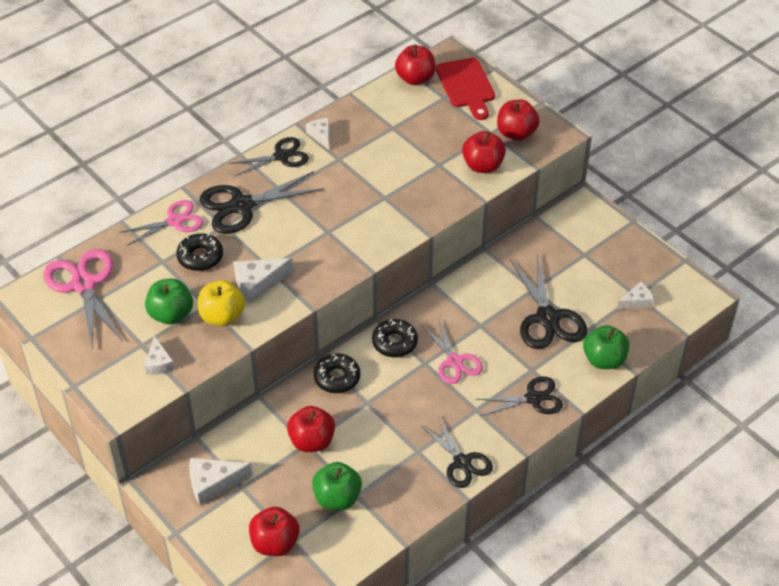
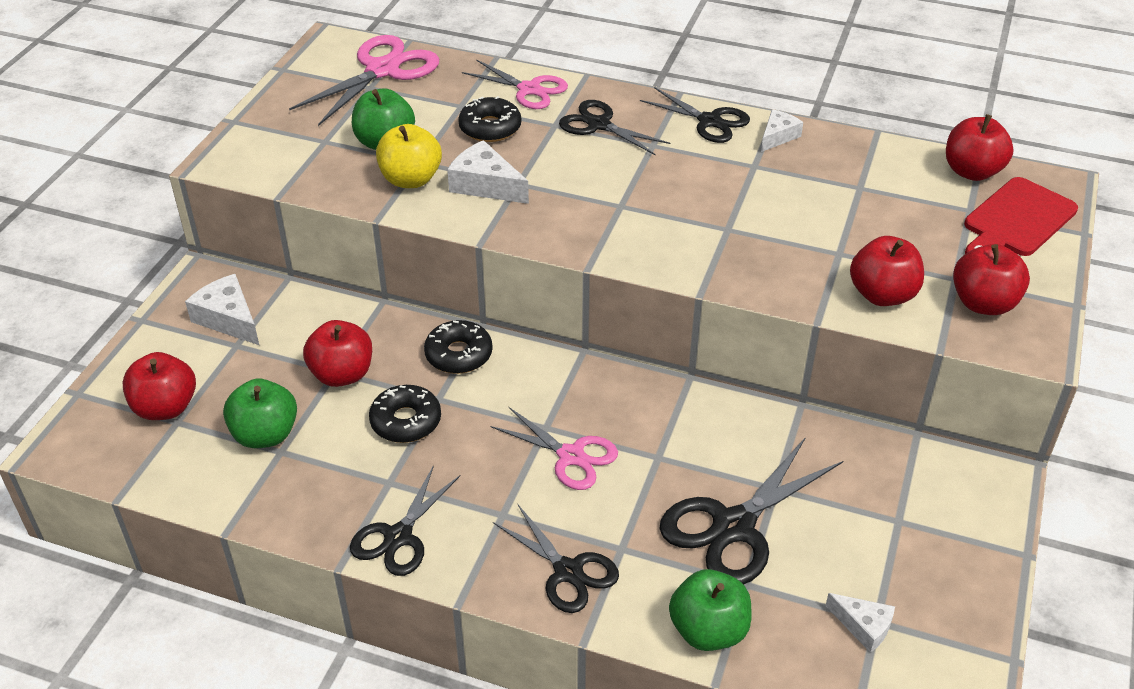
camera: 60 degrees right, 5 degrees down
(159, 363) = (305, 163): white cheese -> none
(242, 206) = (599, 125): black scissors -> black scissors, size x0.66
(394, 343) = (557, 383): black donut -> black donut (406, 421)
(454, 361) = (571, 456): pink scissors -> pink scissors turned 90 degrees counterclockwise

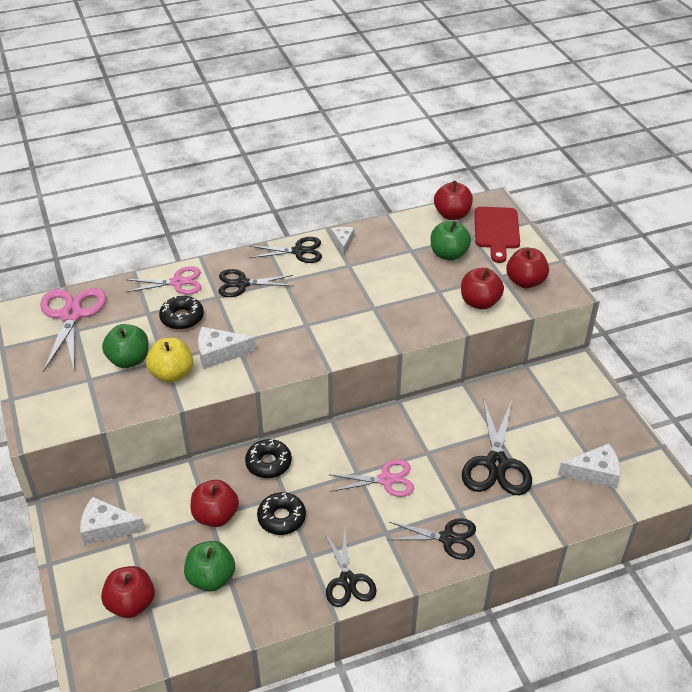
camera: 40 degrees left, 0 degrees up
(708, 630) = (536, 521): green apple -> green apple (448, 254)
(863, 626) = (594, 473): white cheese -> white cheese, size x1.55

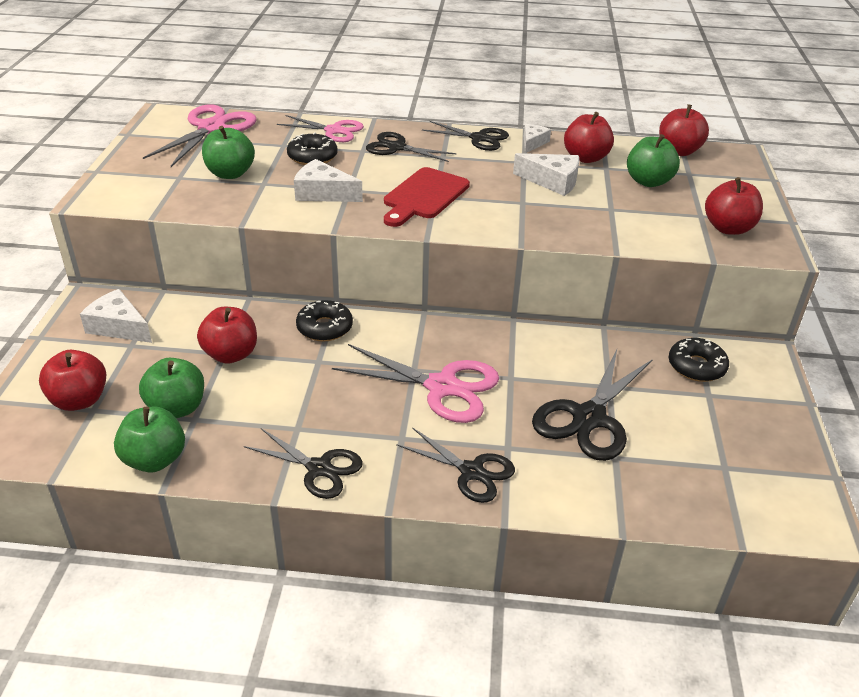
camera: 25 degrees right, 5 degrees down
(172, 374) = (260, 195): yellow apple -> none
(228, 625) = (155, 459): none -> green apple
(281, 518) = (297, 381): black donut -> black donut (696, 366)
(347, 580) = (319, 468): black scissors -> black scissors turned 75 degrees counterclockwise
(386, 480) = (442, 387): pink scissors -> pink scissors, size x1.52
(479, 302) = (655, 231): red apple -> red apple (585, 158)
(496, 231) = (724, 177): red cutting board -> red cutting board (424, 196)
(594, 473) = (717, 472): white cheese -> white cheese (552, 181)

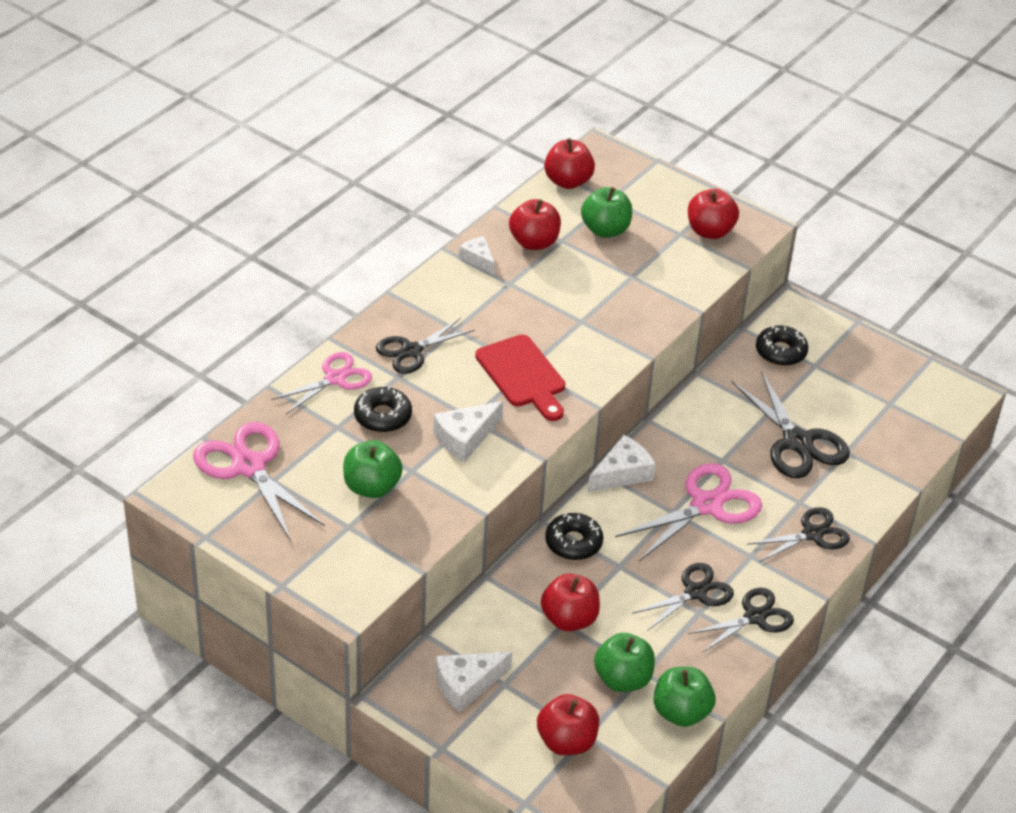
camera: 60 degrees left, 5 degrees up
(479, 138) = (439, 288): black scissors -> black scissors (695, 592)
(552, 181) = (560, 285): white cheese -> white cheese (622, 473)

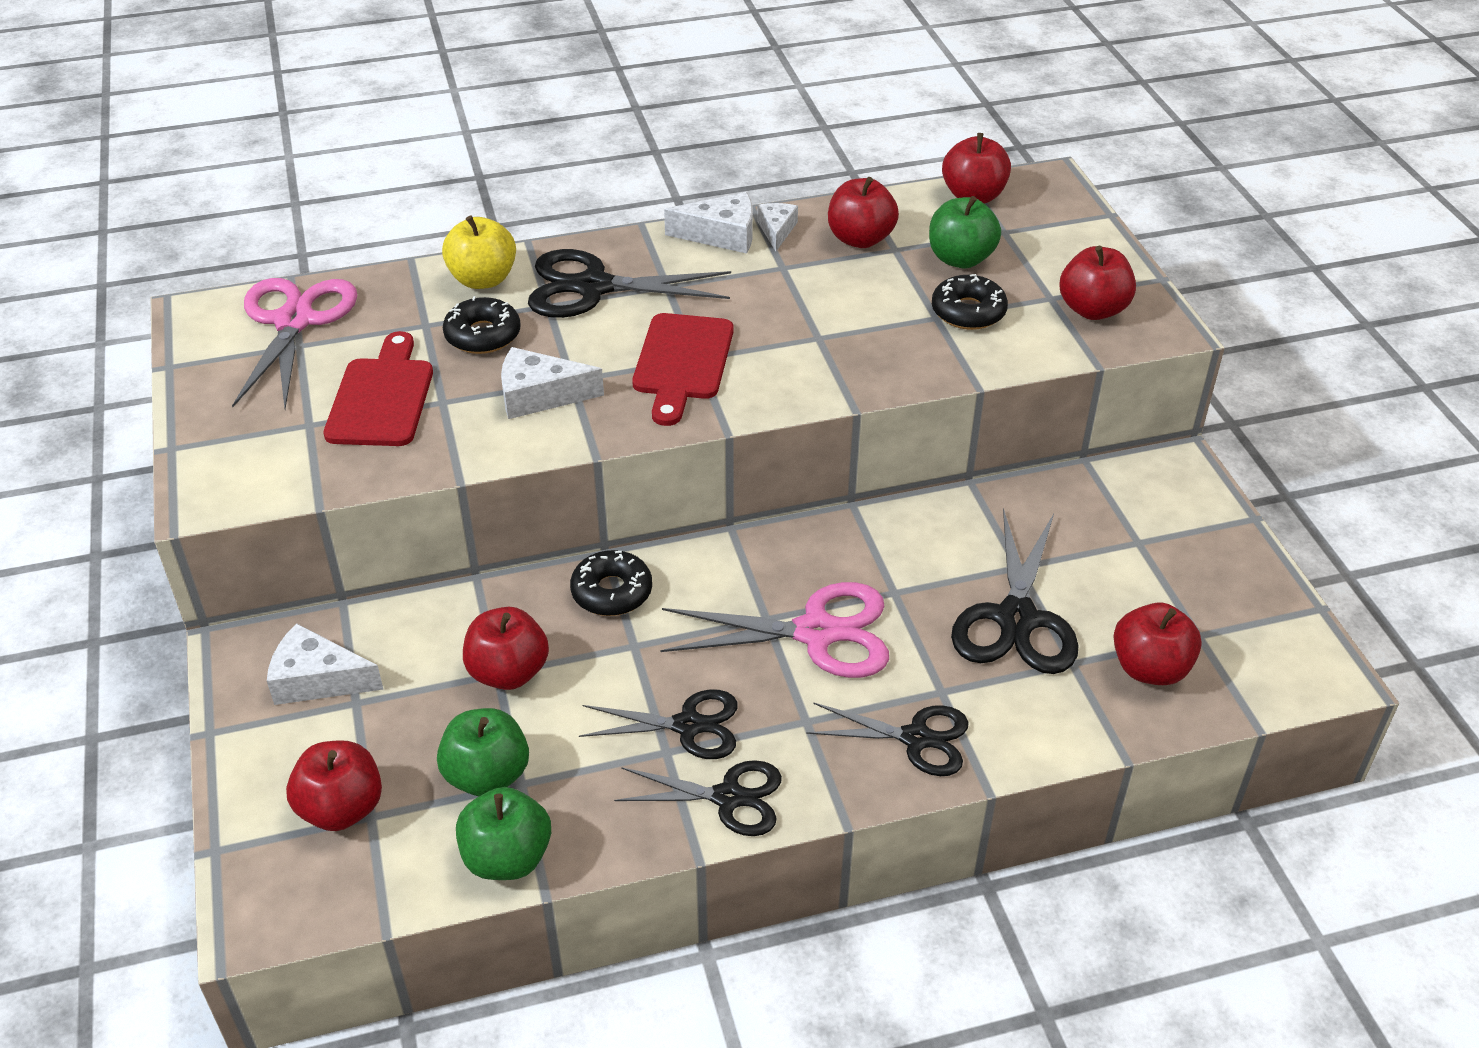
camera: 40 degrees right, 0 degrees up
(335, 379) = (483, 279): pink scissors -> yellow apple
(372, 487) = (382, 397): green apple -> red cutting board
(411, 351) = (593, 287): black scissors -> black scissors, size x1.52
(622, 473) = (755, 546): white cheese -> white cheese (721, 235)
(780, 352) = (1107, 506): black donut -> black donut (968, 312)
(884, 434) = (1150, 668): none -> red apple

